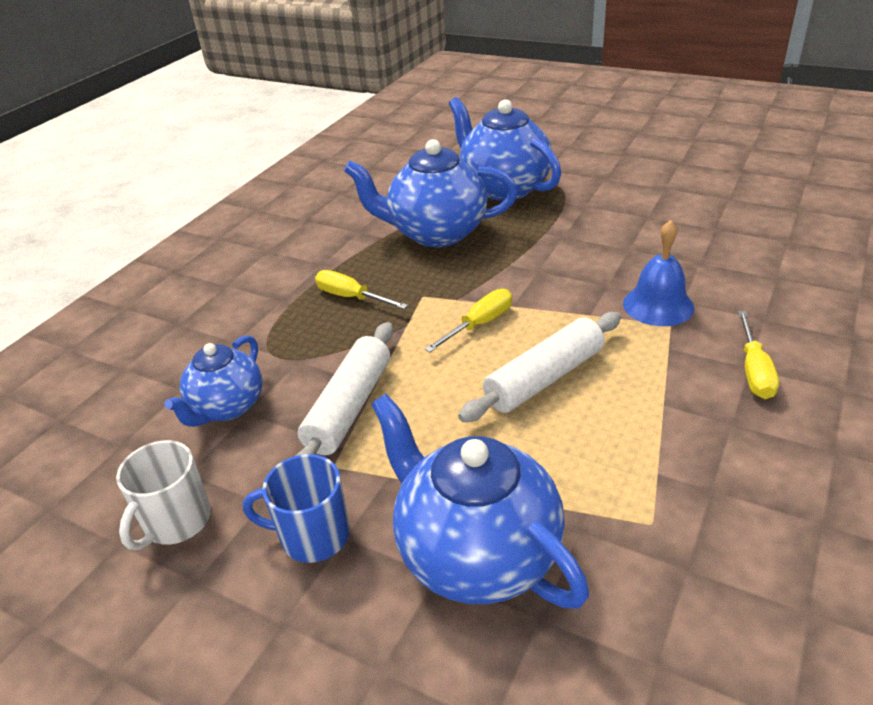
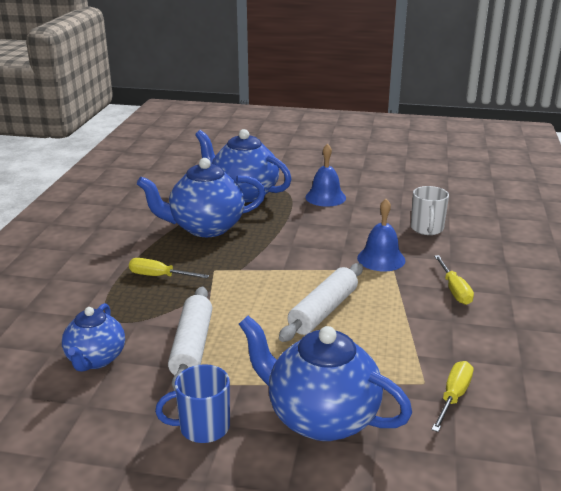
camera: 20 degrees left, 10 degrees down
(176, 522) = (93, 436): white mug -> white mug (427, 229)
(479, 324) = (264, 283): yellow screwdriver -> yellow screwdriver (453, 397)
(612, 202) = (325, 197): none -> blue bell

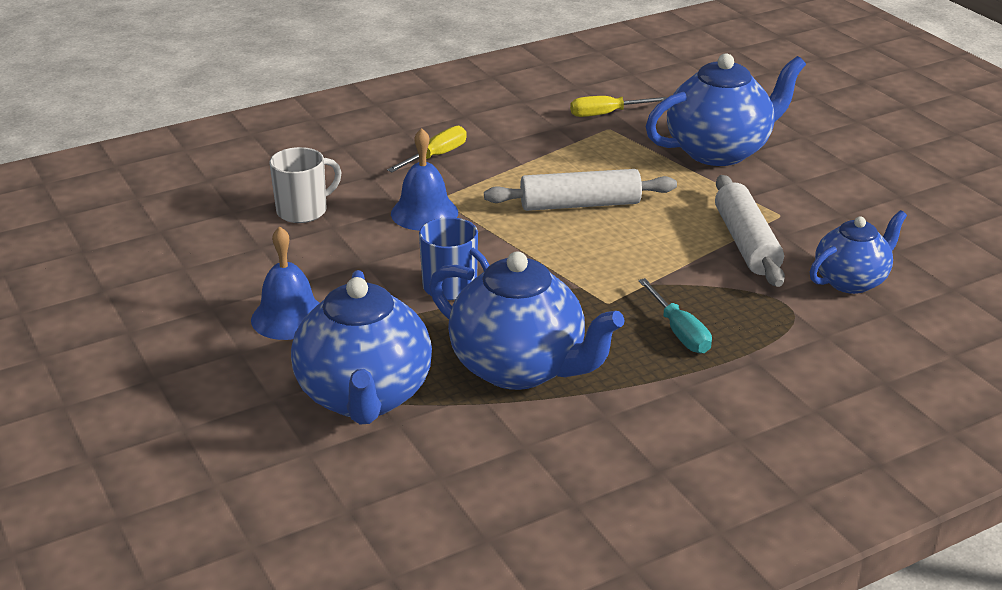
camera: 130 degrees left, 5 degrees up
(159, 276) = (679, 332): yellow screwdriver -> turquoise screwdriver
(192, 346) = (746, 243): white rolling pin -> white rolling pin turned 60 degrees counterclockwise
(202, 427) = (815, 189): blue mug -> blue mug (451, 287)
(320, 418) = (719, 151): blue teapot -> blue teapot turned 105 degrees counterclockwise

